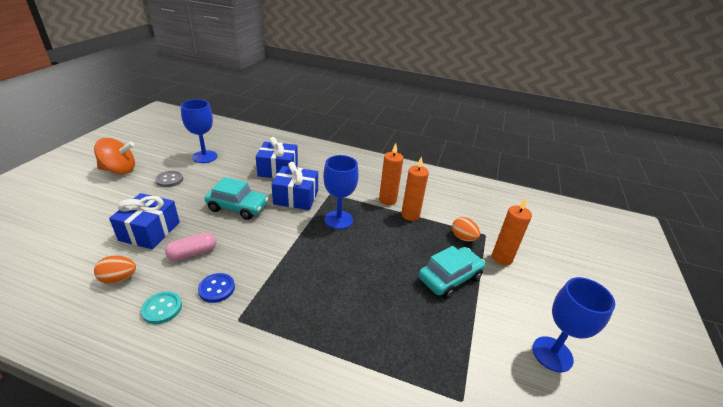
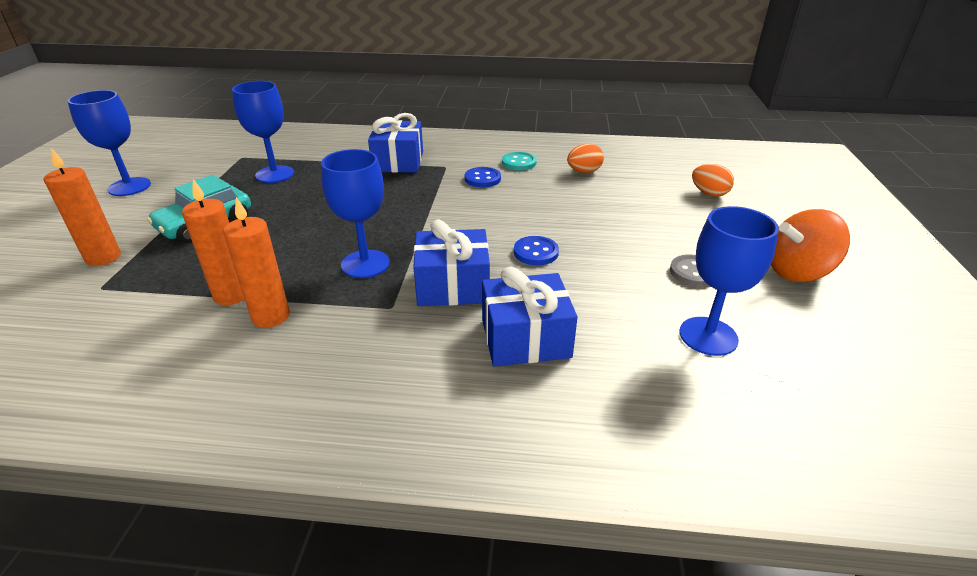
camera: 170 degrees right, 0 degrees up
(150, 231) = (614, 207): blue gift -> blue gift (398, 161)
(193, 253) = (538, 198): pink capsule -> none
(238, 207) = (536, 252): turquoise car -> blue button
(412, 345) = (275, 174): none -> blue goblet
(463, 238) = (149, 275): orange egg -> orange egg (709, 193)

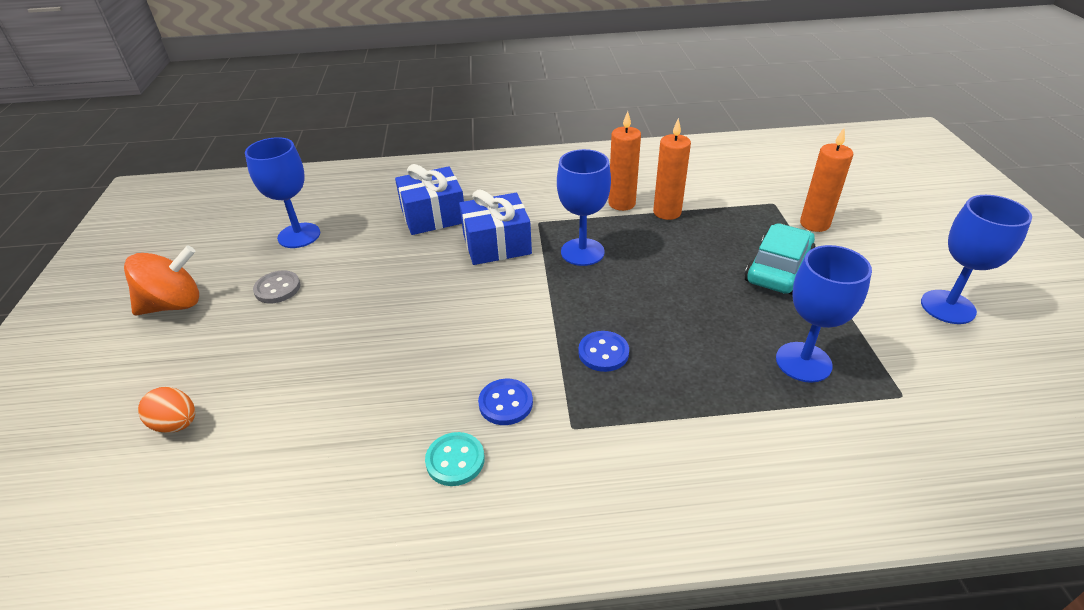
camera: 170 degrees right, 5 degrees up
(398, 161) = (652, 427): blue gift -> none
(536, 252) = (426, 288): blue button -> blue button (603, 353)
(584, 171) = (348, 451): orange egg -> none

